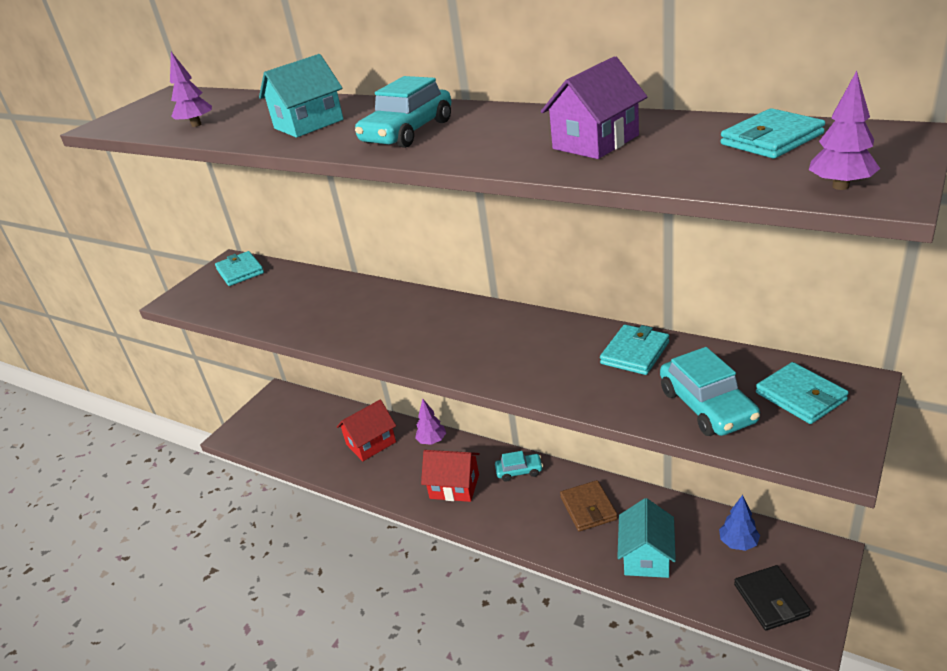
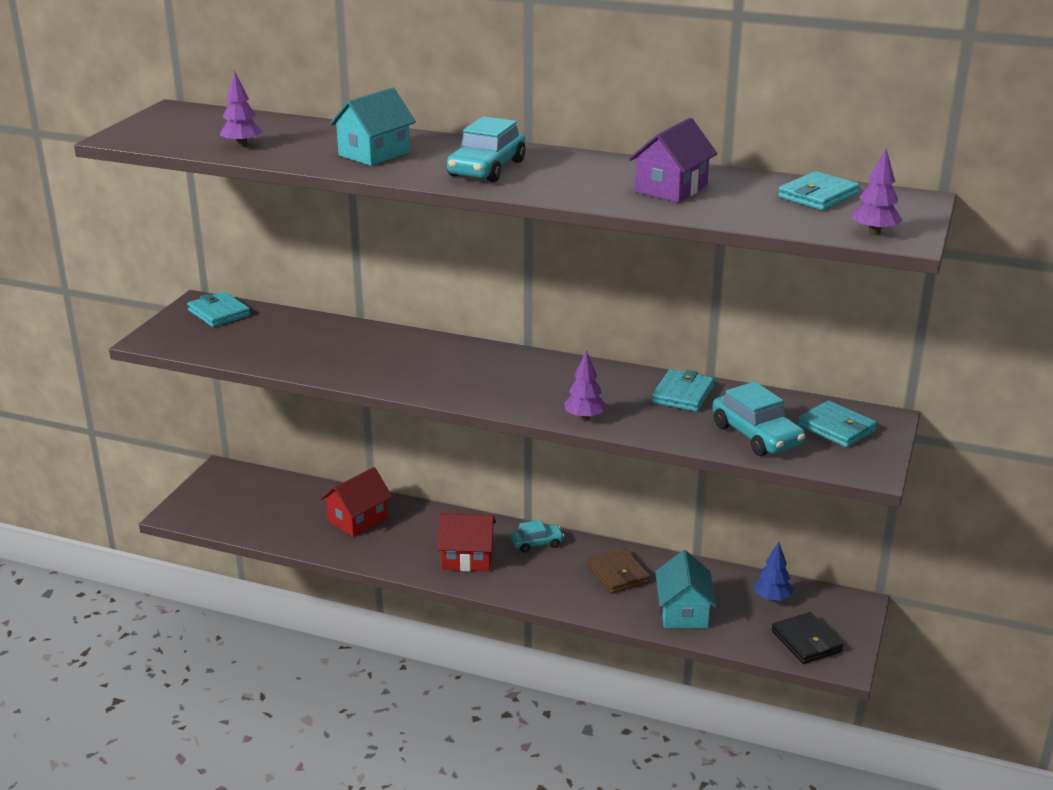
camera: 15 degrees left, 5 degrees down
(432, 441) = (430, 517): purple tree -> purple tree (584, 418)

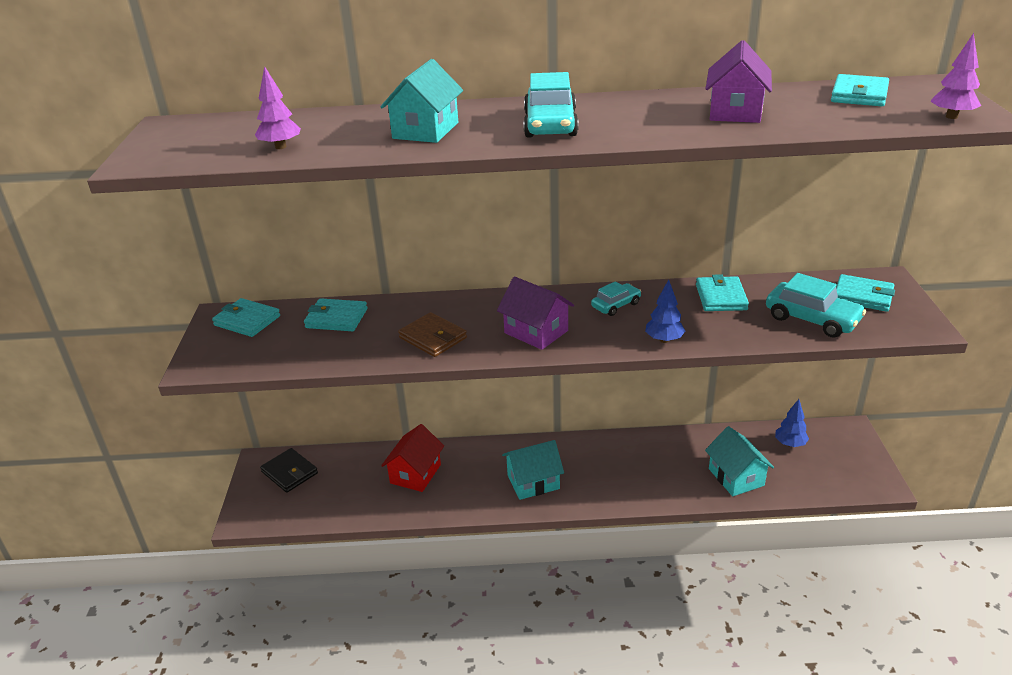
camera: 20 degrees left, 5 degrees up
(297, 329) = (336, 318): none -> turquoise wallet
(467, 558) = (533, 482): red house -> turquoise house
(468, 382) = (536, 332): none -> purple house
(537, 543) = (579, 450): turquoise car -> turquoise car (616, 305)
(584, 418) = (664, 340): purple tree -> blue tree
(618, 574) = (662, 459): brown wallet -> brown wallet (433, 338)
(806, 641) = (842, 473): black wallet -> black wallet (289, 472)

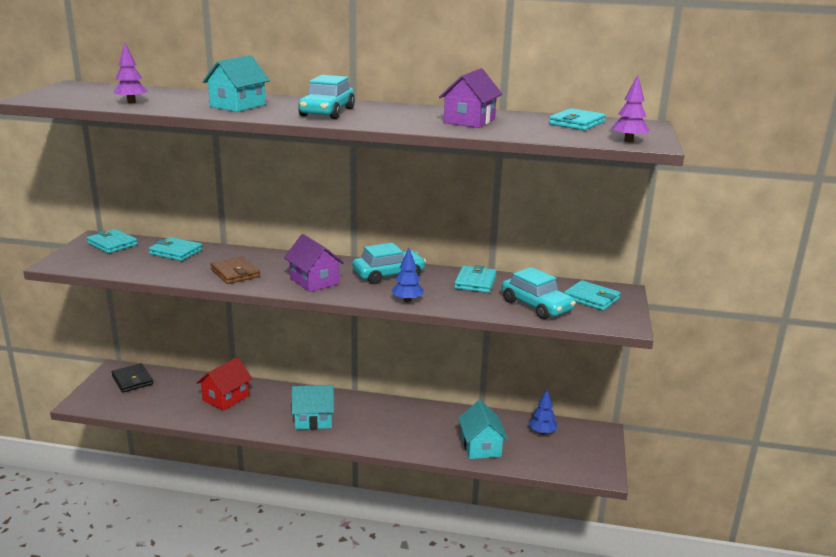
camera: 10 degrees right, 10 degrees down
(616, 305) = (388, 275): turquoise car -> turquoise car, size x1.67

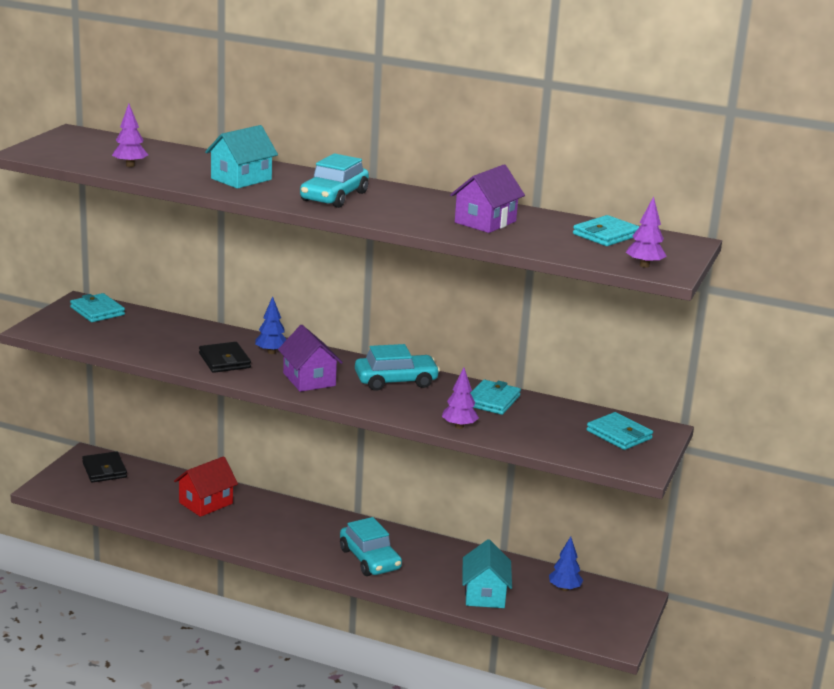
camera: 10 degrees right, 0 degrees up
(175, 252) = (165, 328): turquoise wallet -> none
(235, 273) = (224, 361): brown wallet -> black wallet
(313, 420) = (300, 540): turquoise house -> none
(407, 300) = (405, 413): blue tree -> blue tree (271, 352)
(458, 306) = (459, 426): none -> purple tree
(536, 306) = (549, 436): turquoise car -> turquoise car (370, 559)

